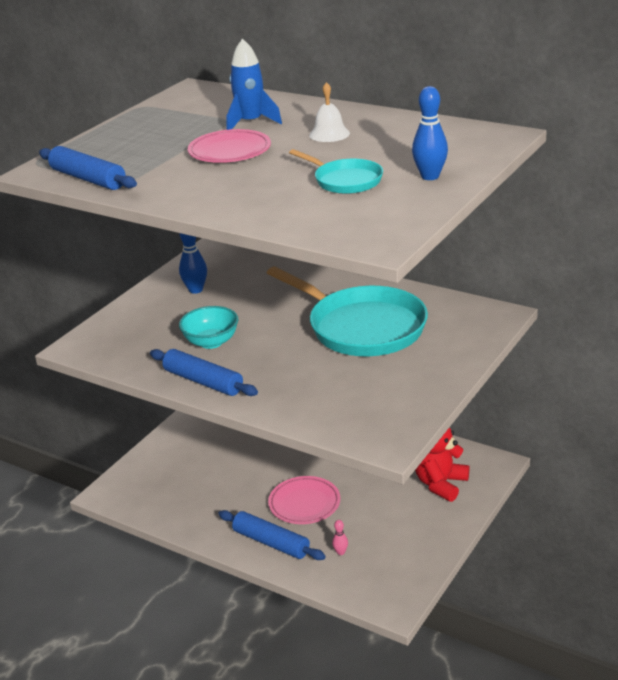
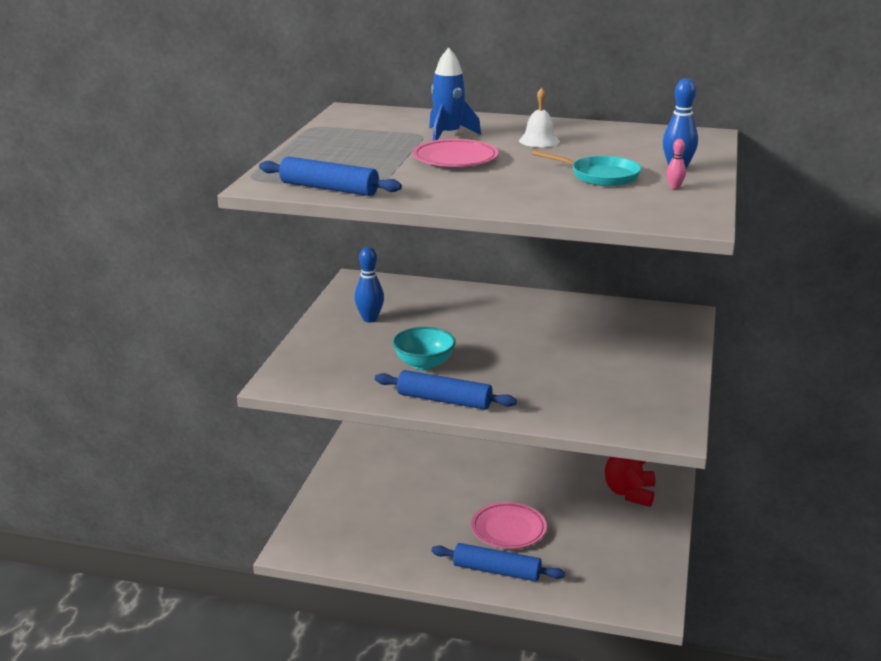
camera: 20 degrees left, 5 degrees down
(340, 552) = (572, 569): pink bowling pin -> pink bowling pin (674, 187)
(362, 327) = (566, 337): turquoise pan -> none

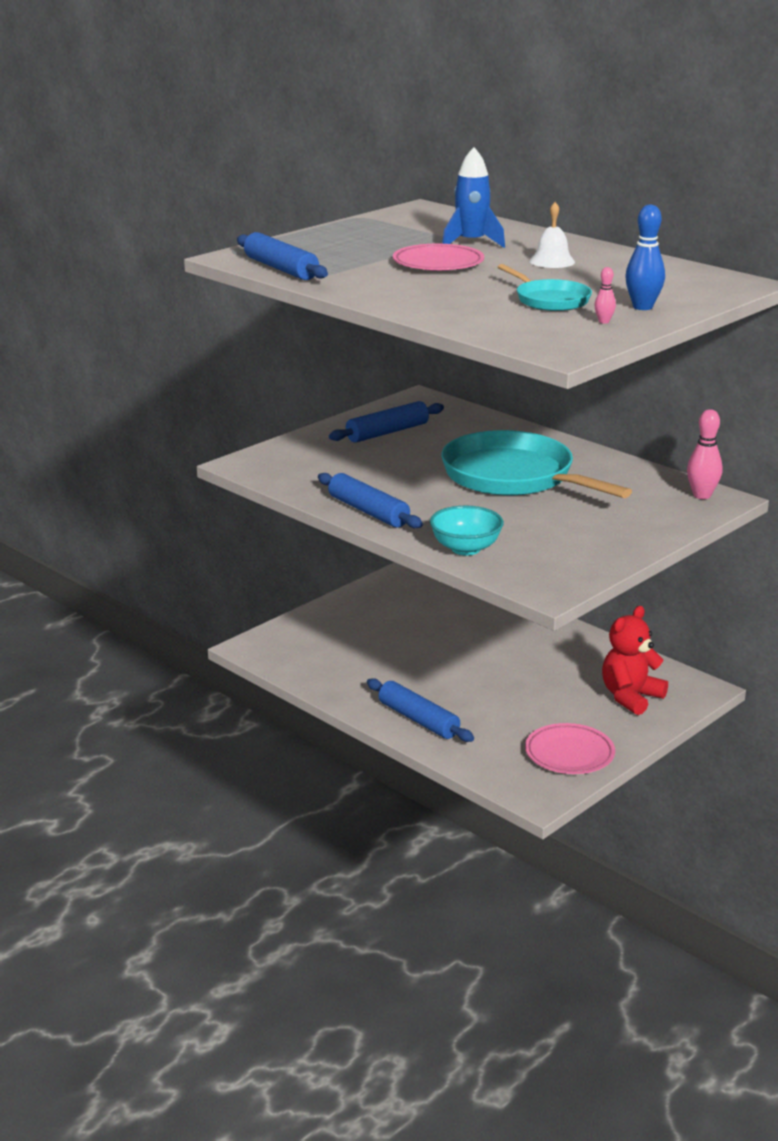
camera: 30 degrees right, 0 degrees up
(370, 319) = (387, 432): blue bowling pin -> blue rolling pin
(424, 364) = (388, 479): turquoise bowl -> turquoise bowl (466, 549)
(508, 529) = (467, 691): pink plate -> pink plate (569, 754)
(518, 335) = (514, 477): none -> turquoise pan
(669, 315) = (702, 495): none -> pink bowling pin

